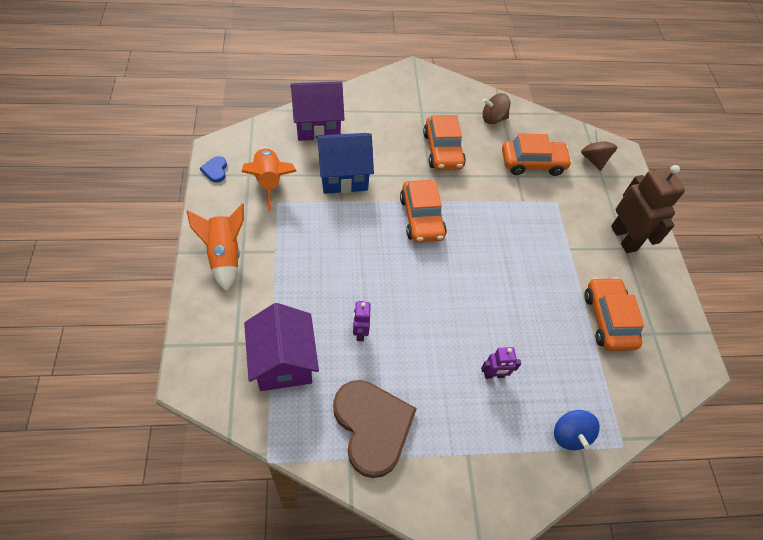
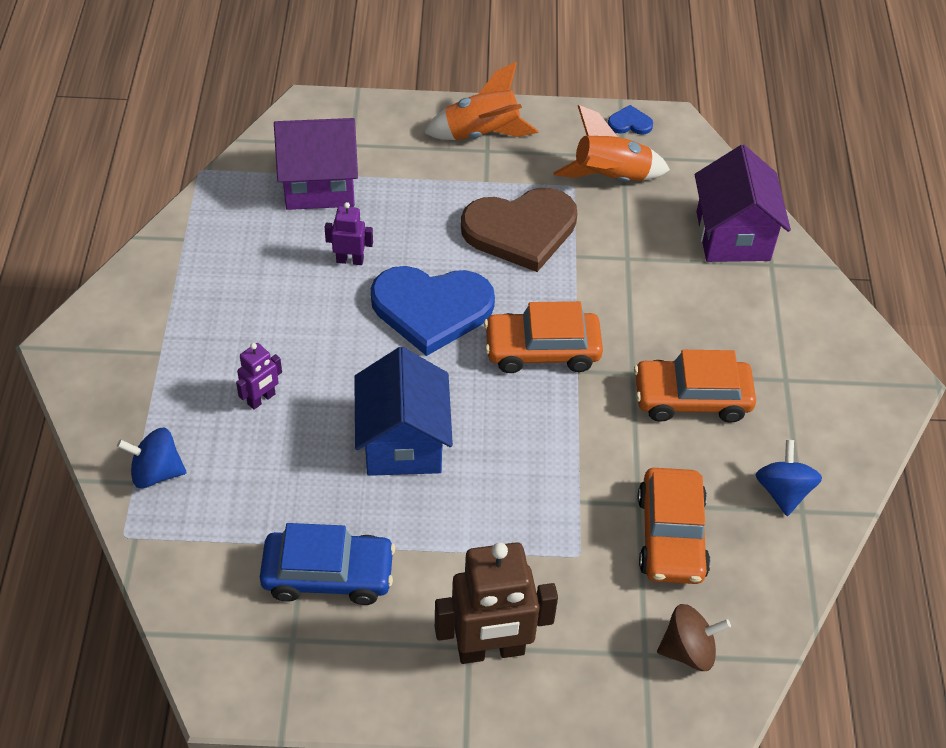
camera: 100 degrees right, 5 degrees down
(343, 176) = (625, 261): blue house -> blue house (403, 442)
(372, 426) = (218, 262): brown heart -> brown heart (521, 230)
(398, 278) = (431, 309): none -> blue heart
(493, 118) = (783, 491): brown spinning top -> blue spinning top
(494, 375) = (261, 399): purple robot -> purple robot turned 135 degrees counterclockwise
(608, 319) = (328, 574): orange car -> blue car

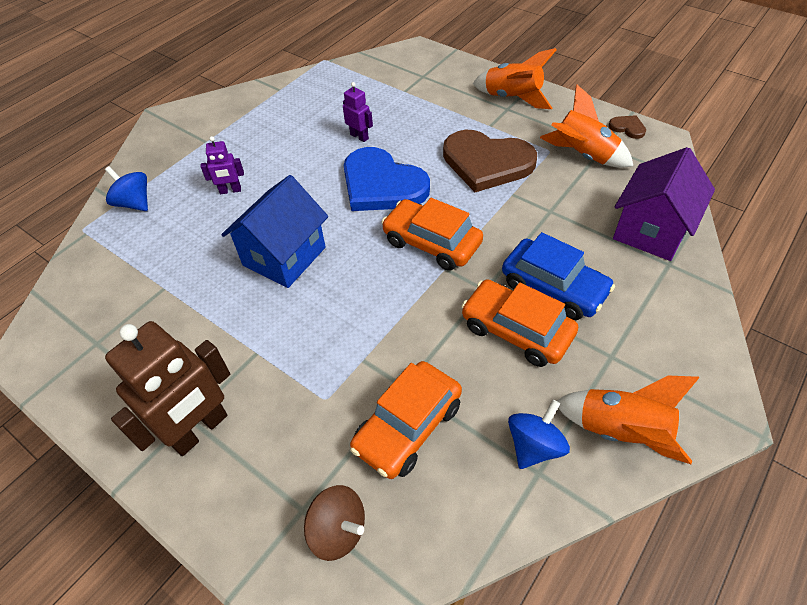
camera: 40 degrees right, 0 degrees up
(319, 185) = (382, 90): purple house -> none
(328, 574) = (157, 314): blue car -> blue car (553, 287)
(491, 650) = (200, 430): brown robot -> brown robot turned 75 degrees counterclockwise
(630, 123) = (627, 128): blue heart -> brown heart
(837, 441) = (621, 431): none -> orange rocket

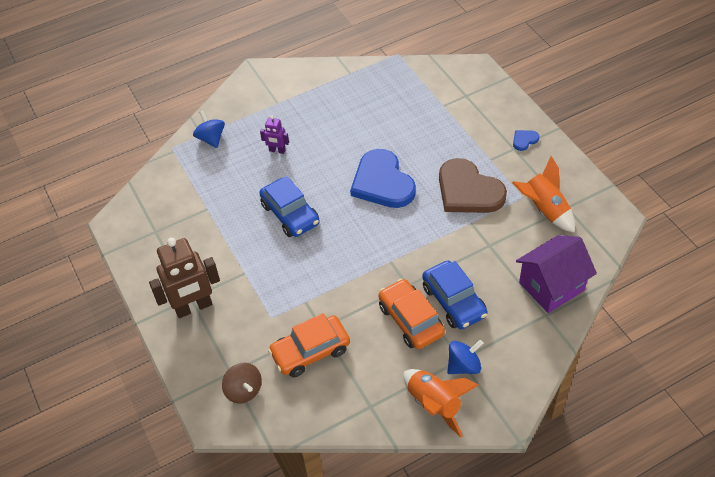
camera: 25 degrees right, 0 degrees up
(284, 256) = (290, 214): blue house -> blue car
(359, 136) = (387, 136): purple robot -> none
(431, 243) = (391, 239): orange car -> none
(512, 98) = (524, 140): orange rocket -> blue heart
(534, 446) = (377, 391): blue spinning top -> blue spinning top (463, 365)
(627, 128) = (597, 198): brown heart -> none

